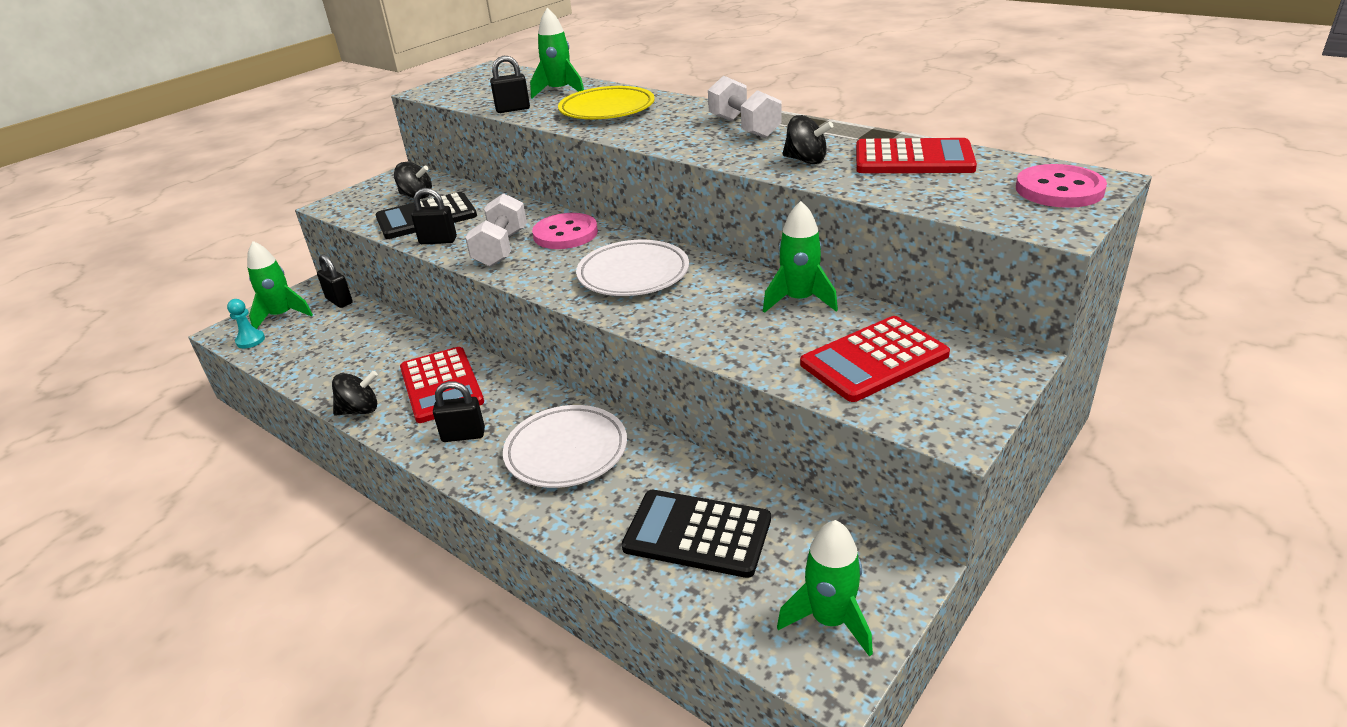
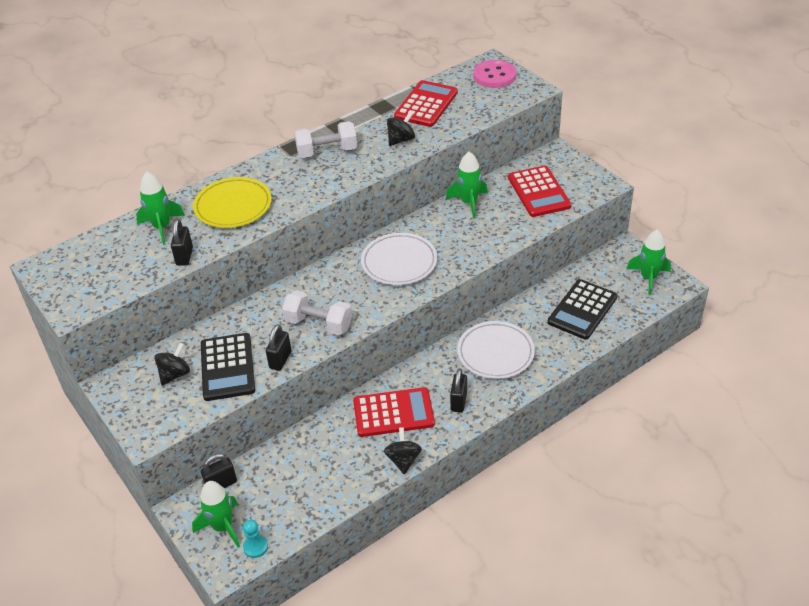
camera: 75 degrees left, 10 degrees up
(565, 234) = (317, 288): pink button -> none

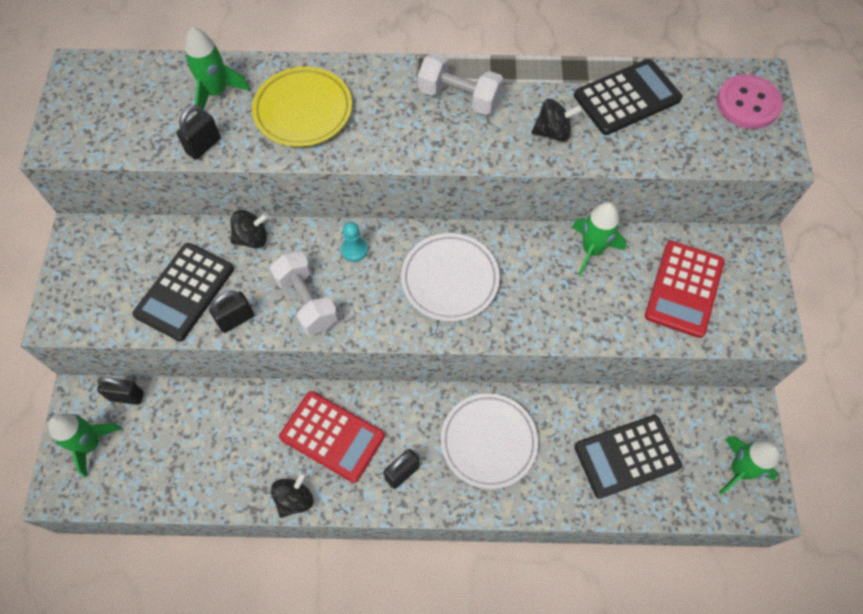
camera: 35 degrees right, 20 degrees up
(175, 374) = (136, 265): black spinning top -> black spinning top (252, 238)
(255, 547) = (97, 489): turquoise pawn -> turquoise pawn (354, 250)
(426, 104) = (627, 97): red calculator -> black calculator

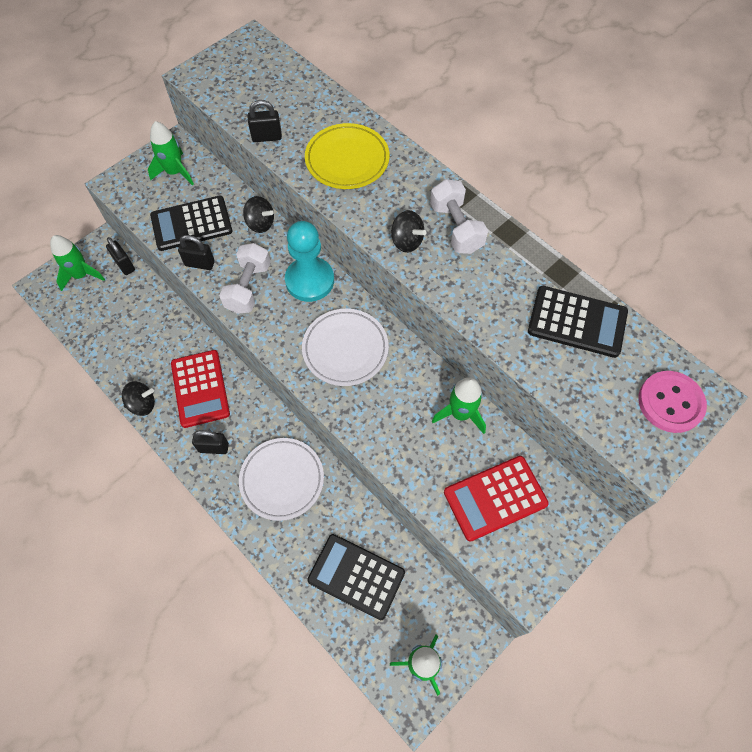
camera: 45 degrees right, 0 degrees up
(216, 92) = (310, 110): green rocket -> green rocket (175, 172)
(354, 250) = (309, 280): turquoise pawn -> turquoise pawn, size x2.16
(553, 132) = (492, 302): black spinning top -> black spinning top (406, 241)

